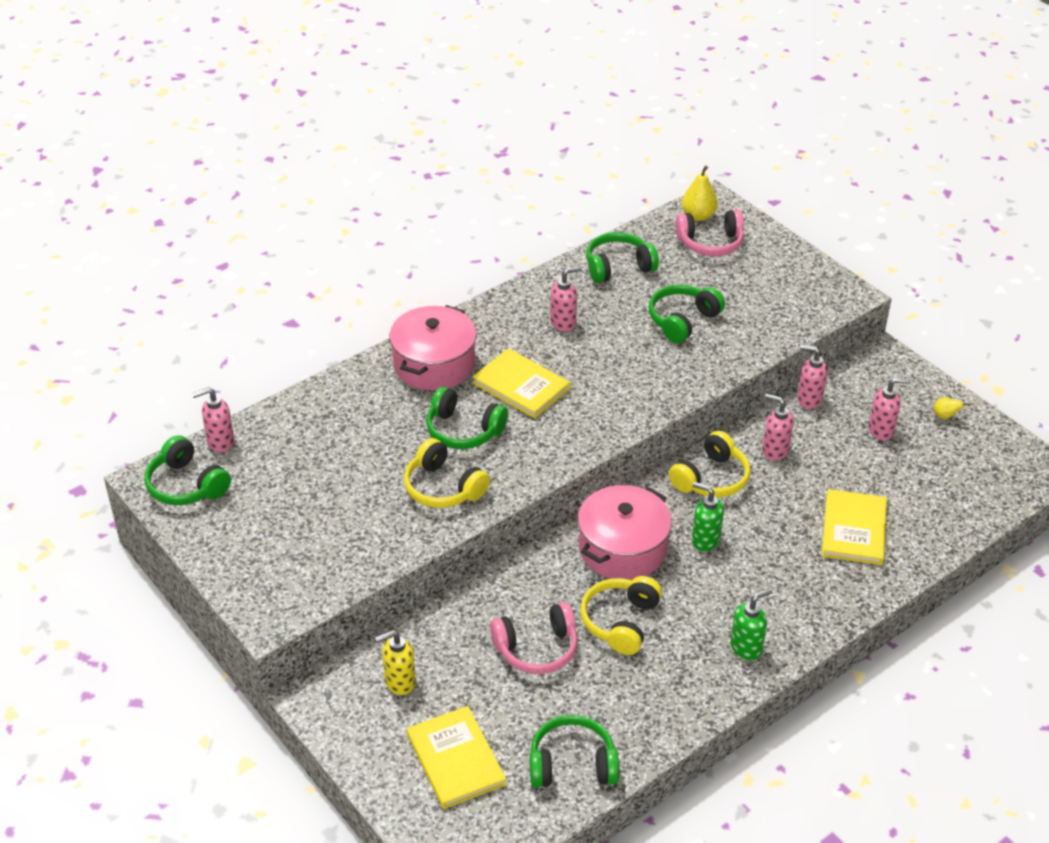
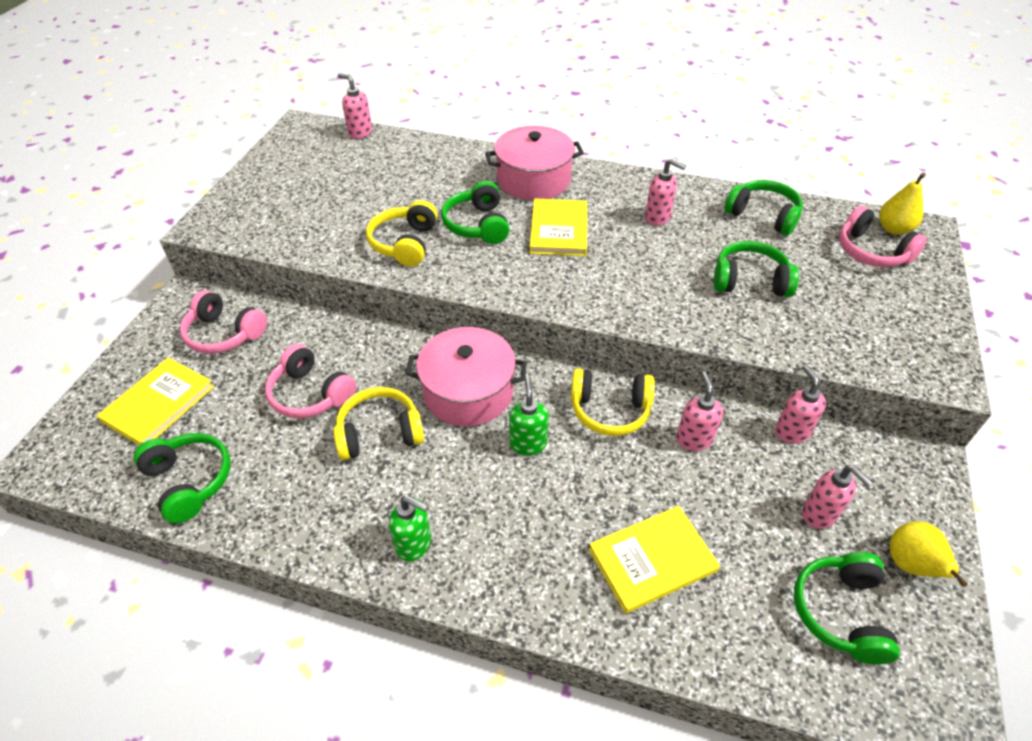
camera: 55 degrees right, 5 degrees up
(186, 485) = (307, 139): green headphones -> green headphones (840, 612)
(399, 682) = (224, 334): yellow soap dispenser -> pink headphones
(945, 416) = (910, 566): yellow pear -> yellow pear, size x1.79

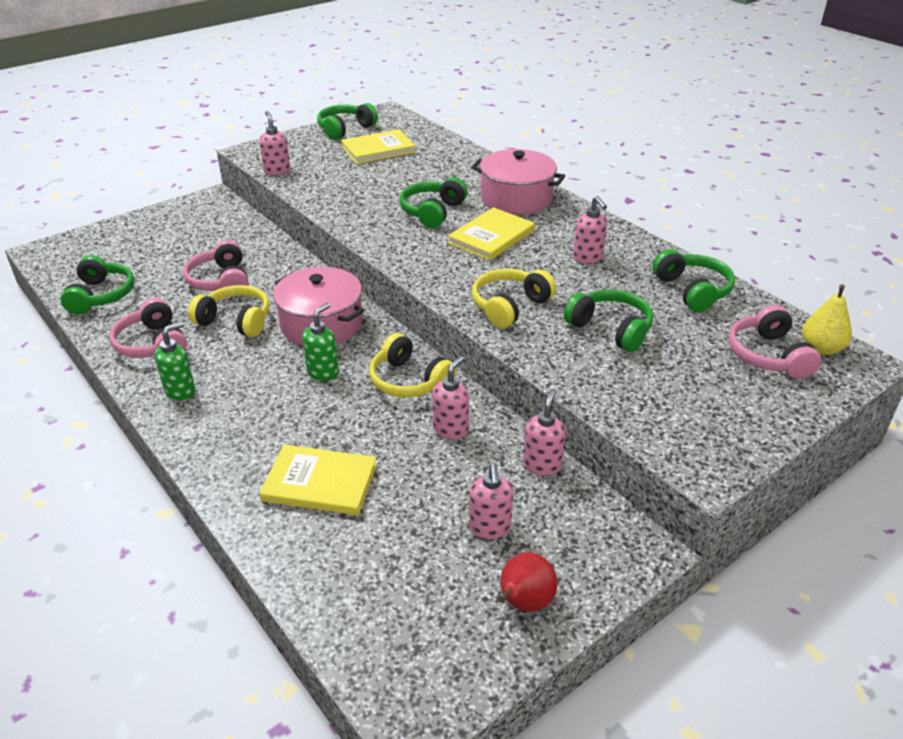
camera: 35 degrees right, 10 degrees down
(158, 404) = (132, 249): yellow book -> yellow book (378, 149)
(224, 334) = (211, 226): pink headphones -> pink headphones (152, 344)
(360, 133) = (422, 128): pink soap dispenser -> pink soap dispenser (277, 171)
(405, 243) = (365, 205): yellow headphones -> yellow headphones (509, 306)
(414, 544) = (180, 391): green soap dispenser -> green soap dispenser turned 105 degrees counterclockwise
(840, 612) = (420, 595): green headphones -> green headphones (345, 129)
(910, 566) = (524, 603): yellow pear -> red pear

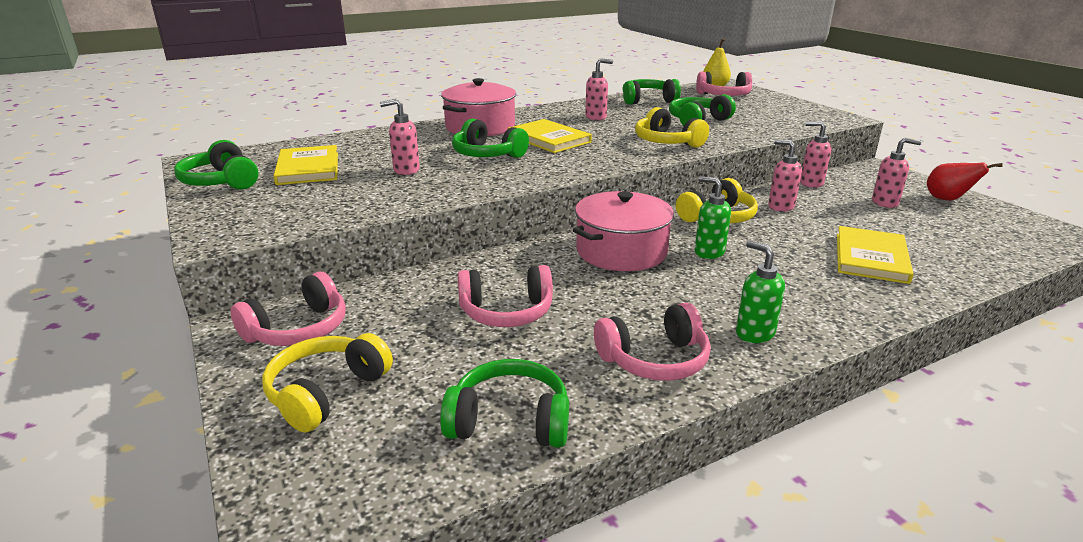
camera: 80 degrees left, 10 degrees down
(205, 216) = (298, 329): none -> pink headphones
(235, 321) = (607, 300): yellow headphones -> yellow headphones (326, 392)
(277, 171) = (310, 221): pink soap dispenser -> pink soap dispenser (406, 170)

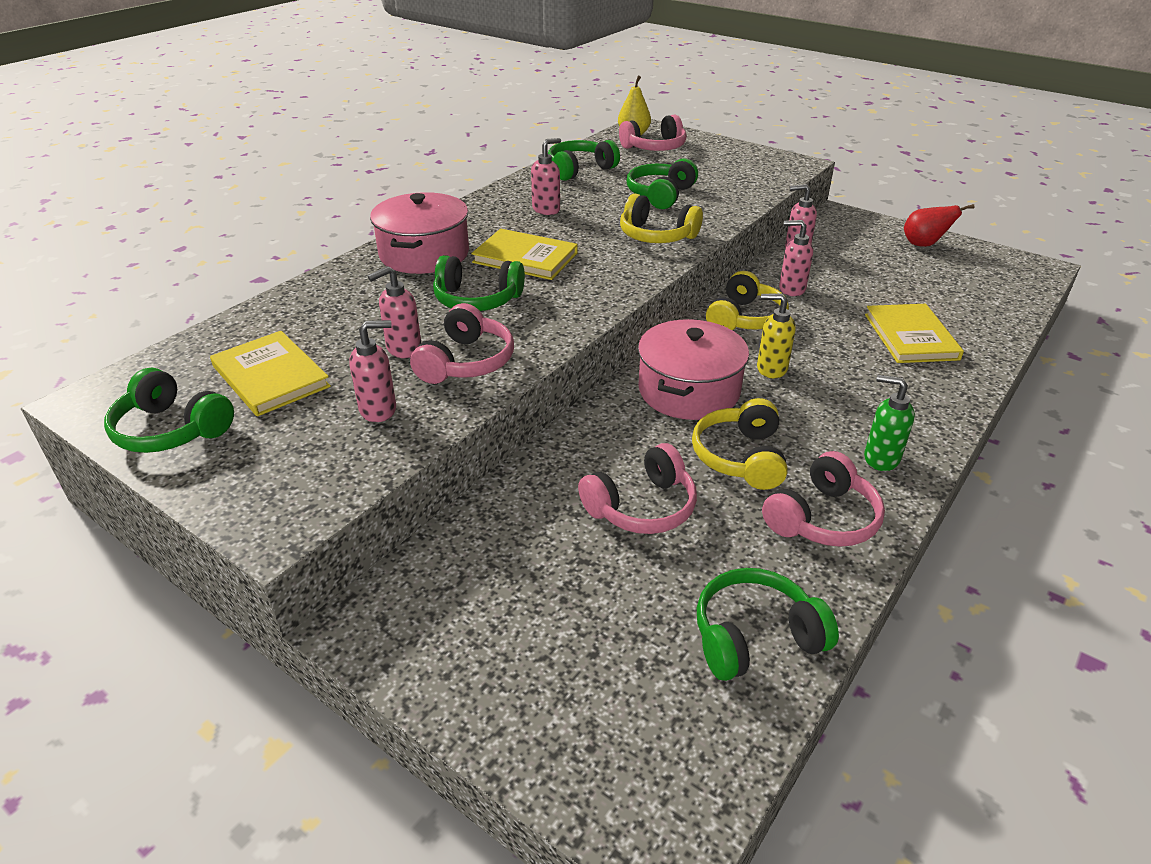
camera: 25 degrees left, 10 degrees up
(298, 329) = (438, 606): pink headphones -> pink headphones (466, 362)
(326, 392) = (549, 675): yellow headphones -> yellow headphones (740, 457)
(708, 252) = (771, 369): green soap dispenser -> yellow soap dispenser
(885, 203) = (877, 261): pink soap dispenser -> pink soap dispenser (379, 410)

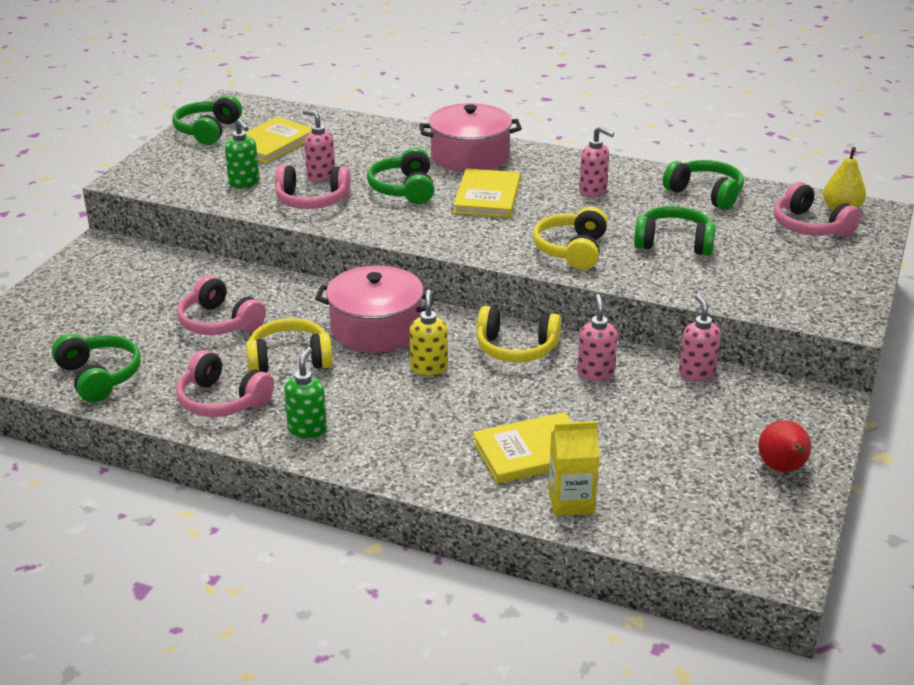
camera: 75 degrees right, 5 degrees down
(379, 410) = (244, 183): pink soap dispenser -> green soap dispenser
(979, 330) = (571, 501): none -> yellow carton

